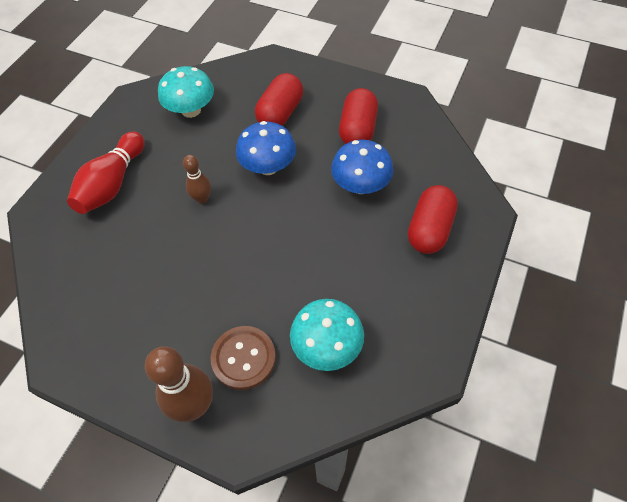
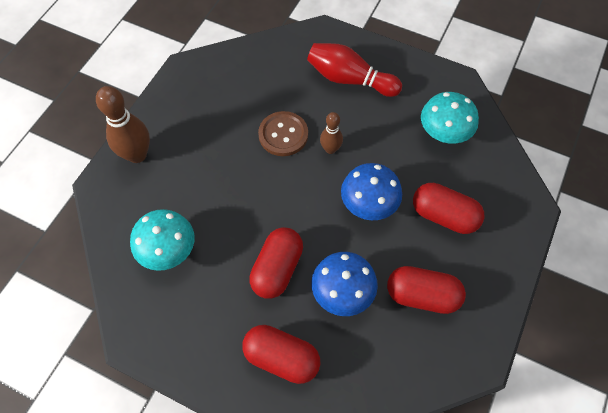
camera: 90 degrees right, 5 degrees up
(243, 358) = (168, 187): brown button -> brown button (283, 135)
(341, 239) = (277, 269): none -> red capsule

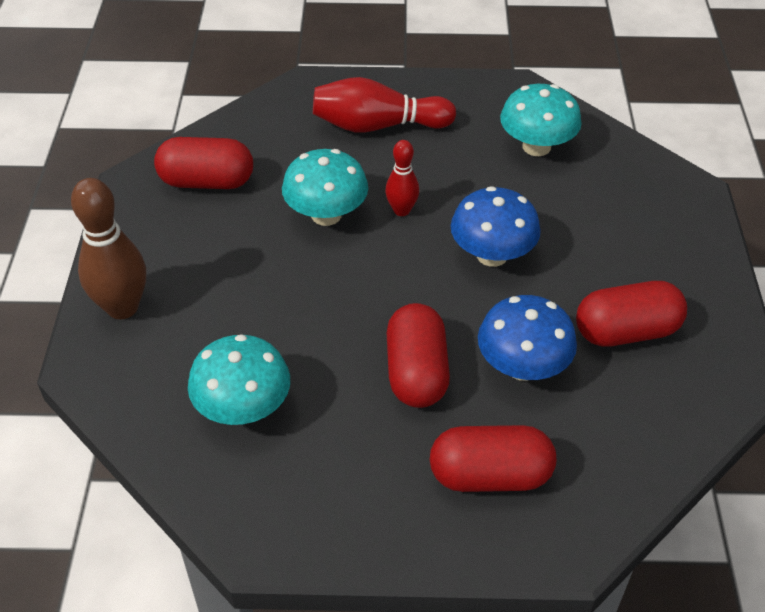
camera: 25 degrees left, 15 degrees down
(283, 135) = (326, 215): brown button -> turquoise mushroom
(330, 149) = (401, 210): brown bowling pin -> red bowling pin
(444, 216) = (595, 235): red capsule -> red capsule (207, 182)

